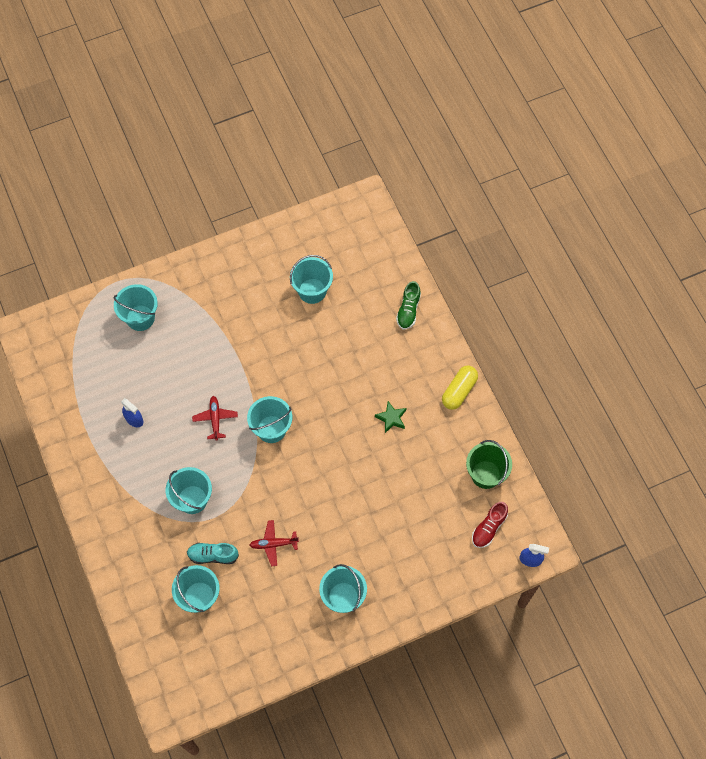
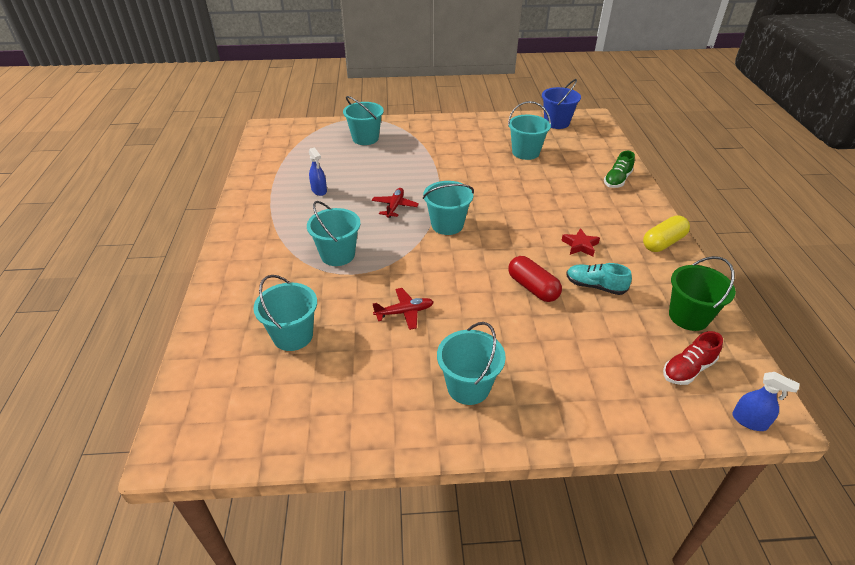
camera: 20 degrees right, 25 degrees down
(213, 555) = (331, 304): turquoise shoe -> turquoise shoe (595, 286)
(273, 544) = (404, 312): red plane -> red plane turned 150 degrees clockwise
(331, 223) = (556, 123): none -> blue bucket
(364, 483) = (532, 288): none -> red capsule
(391, 418) = (580, 245): green star -> red star

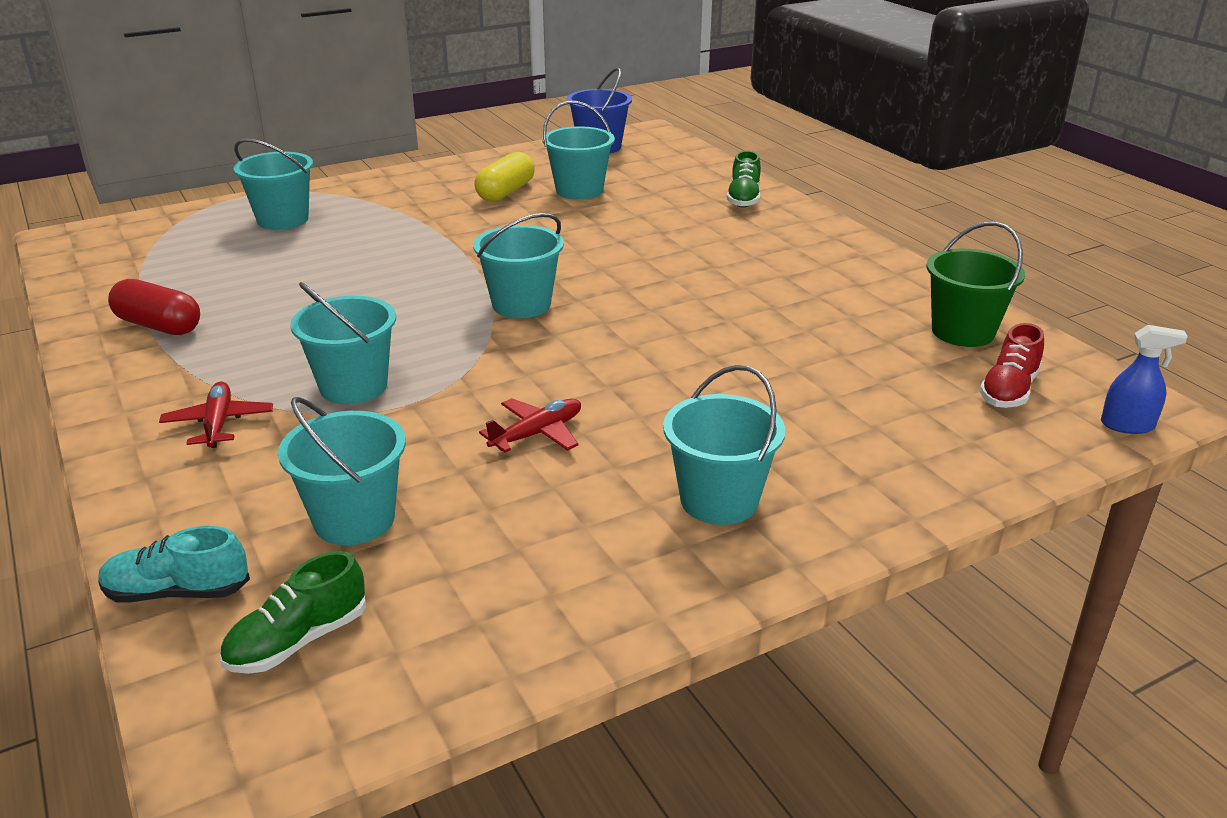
camera: 25 degrees left, 10 degrees down
(232, 396) = (298, 641): none -> green shoe
(319, 190) = (247, 306): blue spray bottle -> none
(395, 206) = (410, 299): red plane -> red plane (218, 423)
(532, 288) = (720, 351): red capsule -> red capsule (159, 325)
(580, 245) = (751, 285): red star -> none
(595, 286) = (810, 328): turquoise shoe -> turquoise shoe (177, 592)
(663, 243) = (864, 257): yellow capsule -> yellow capsule (506, 192)

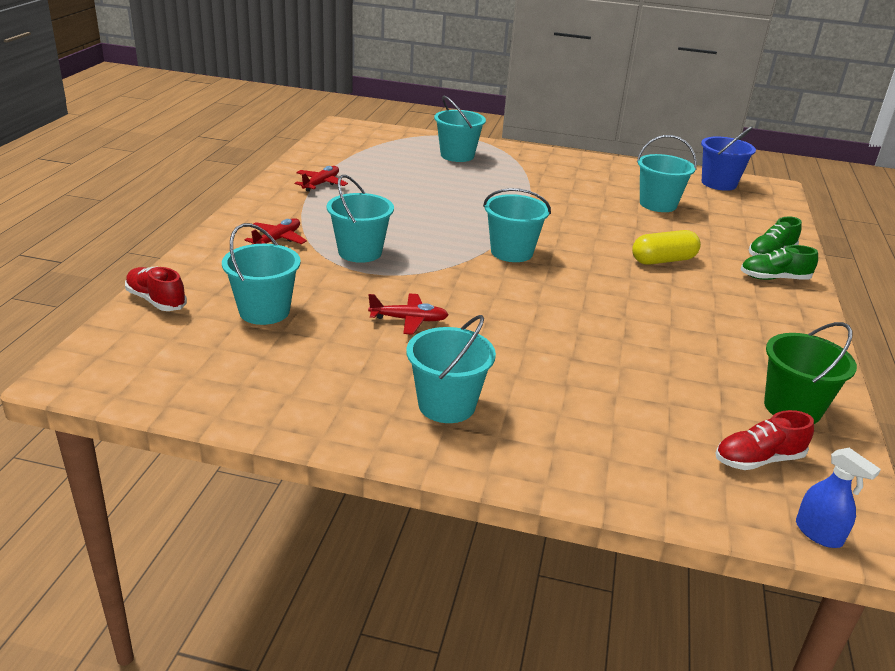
camera: 40 degrees right, 0 degrees up
(159, 325) = (321, 184): red capsule -> red plane
(177, 592) = (156, 301): turquoise shoe -> red shoe
(298, 641) = (166, 347): green shoe -> green shoe (774, 278)
(506, 192) = (607, 188): yellow capsule -> yellow capsule (663, 260)

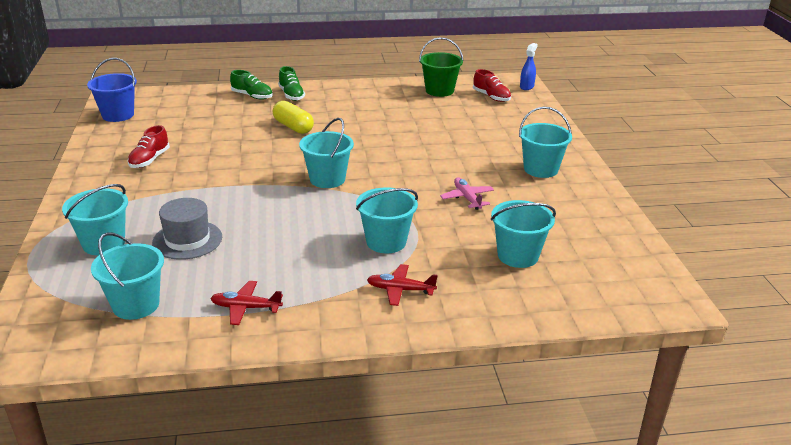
camera: 110 degrees left, 0 degrees up
(156, 301) = (558, 311): red shoe -> red shoe (149, 160)
(409, 320) = (467, 198): red plane -> pink plane
(438, 179) = (187, 240): none -> grey hat
(658, 204) = (184, 135): turquoise bucket -> turquoise bucket (136, 305)

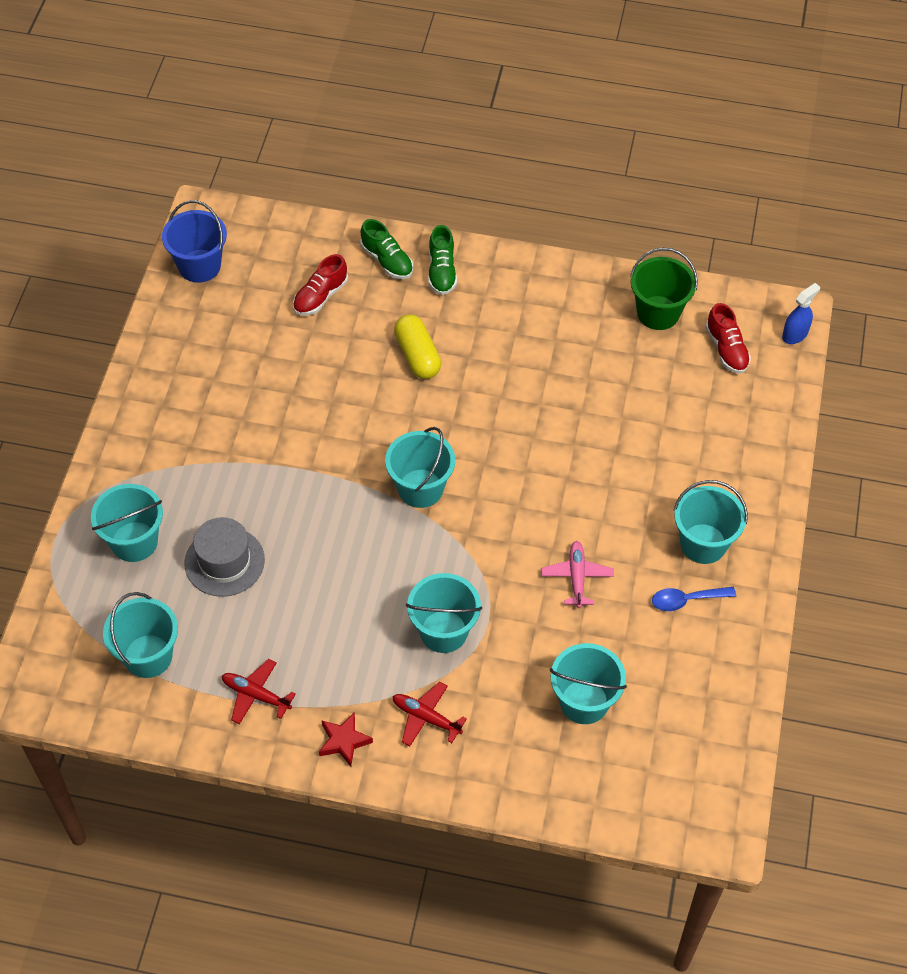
camera: 20 degrees right, 25 degrees up
(149, 160) = (217, 386): red shoe -> red shoe (320, 296)
(338, 318) = (344, 741): none -> red star
(550, 194) = (686, 600): none -> blue spoon

